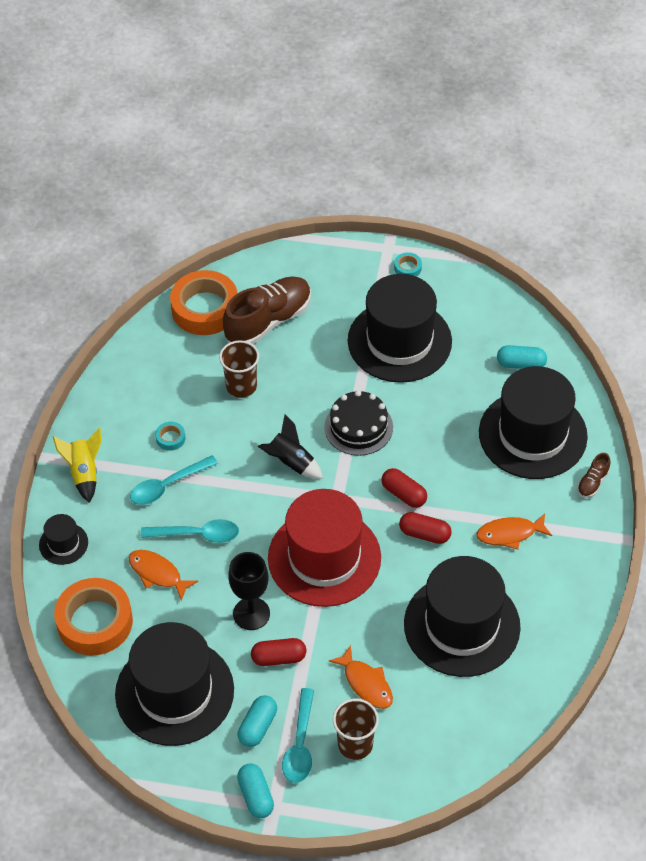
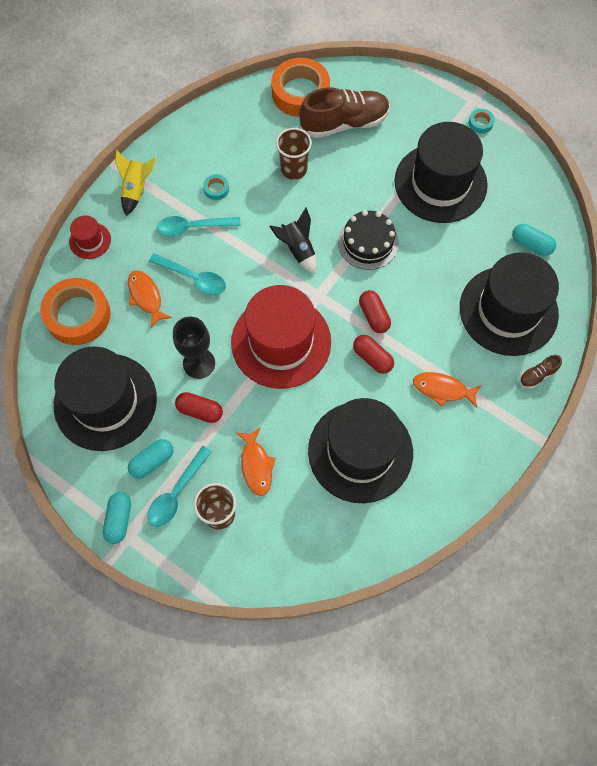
camera: 25 degrees right, 15 degrees up
(63, 543) = (90, 240): black hat -> red hat

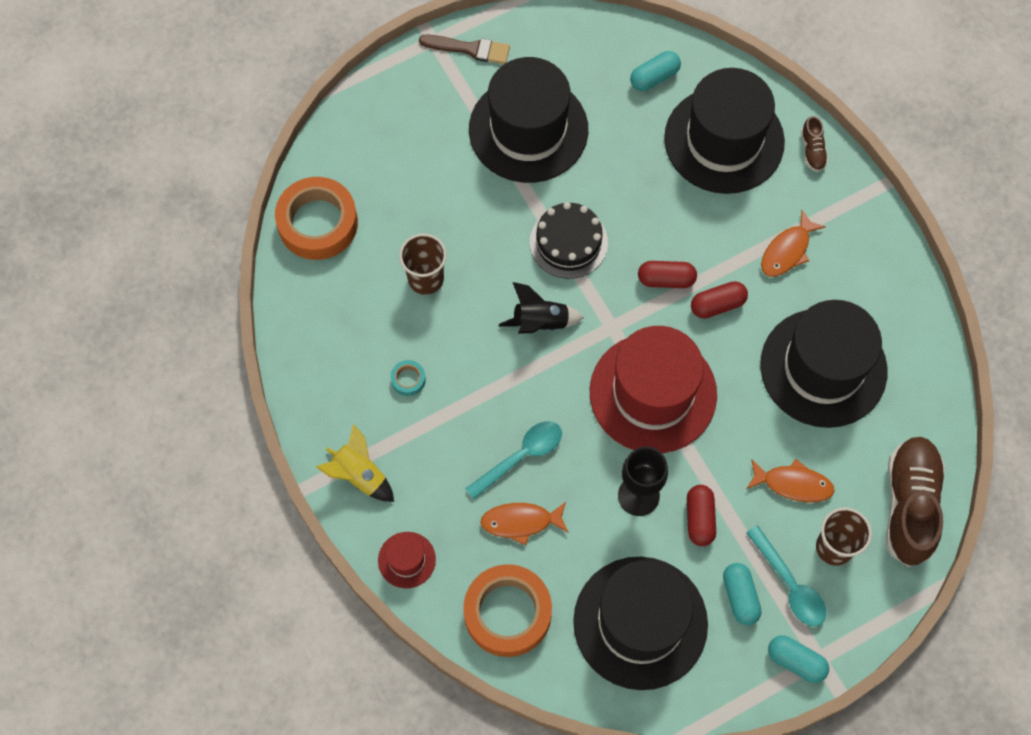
camera: 65 degrees left, 0 degrees up
(193, 227) = (449, 429): turquoise spoon -> none
(200, 411) = (700, 519): red capsule -> red capsule turned 45 degrees counterclockwise
(344, 123) = (390, 193): brown shoe -> brown shoe (909, 505)
(480, 123) = (469, 49): turquoise tape -> brown brush

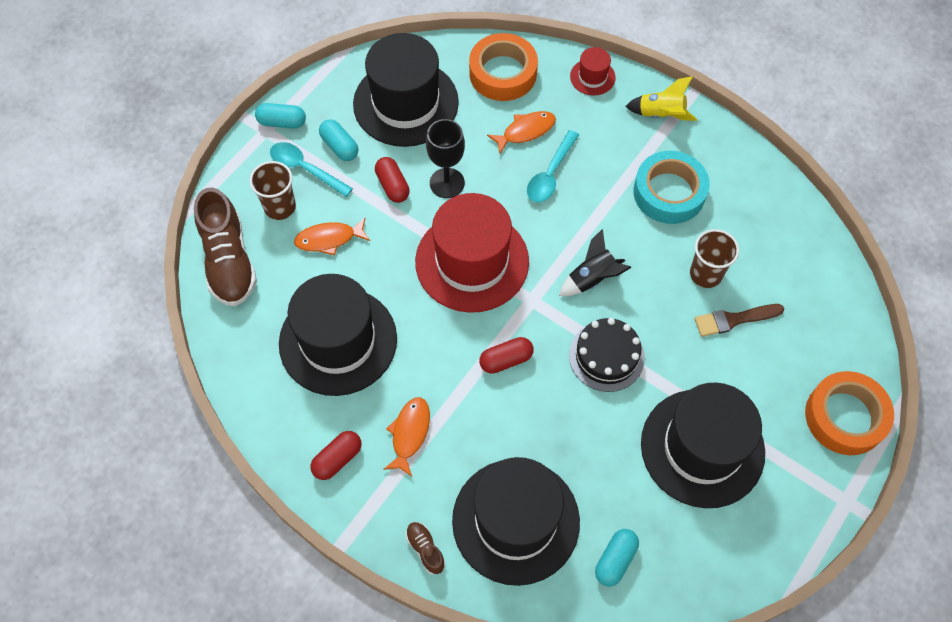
camera: 155 degrees right, 5 degrees down
(318, 223) = (823, 281): orange tape -> orange tape (845, 417)
(408, 379) = (669, 192): turquoise tape -> turquoise tape, size x2.41
(469, 49) = (807, 507): brown brush -> brown brush (734, 319)
(717, 304) = (451, 357): red capsule -> red capsule (337, 459)

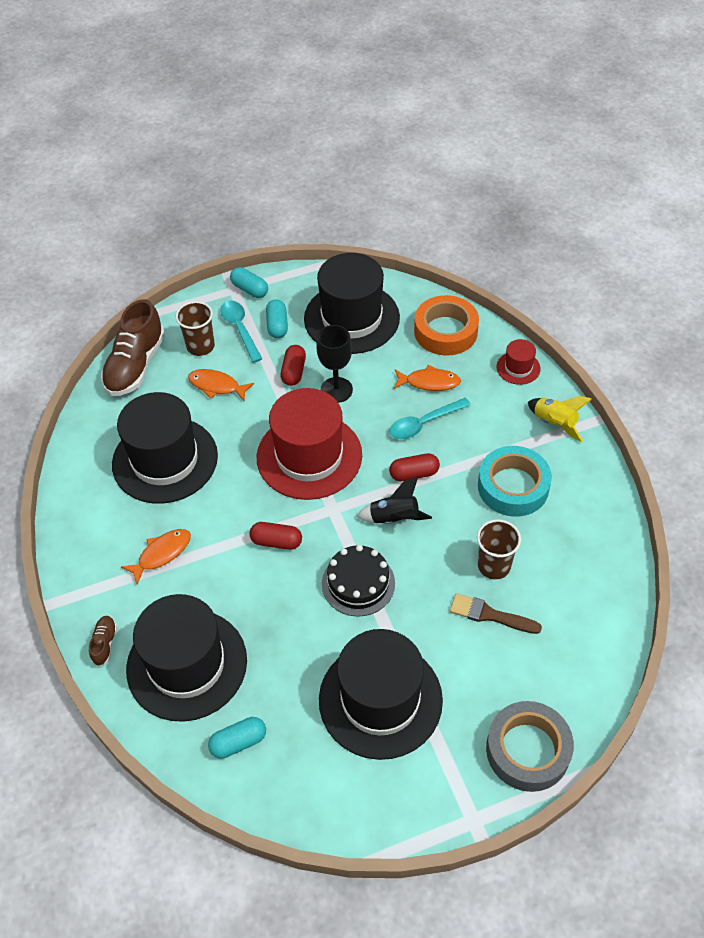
camera: 35 degrees right, 10 degrees down
(337, 459) = (97, 542): red capsule -> red capsule (414, 474)
(845, 417) = (527, 750): orange tape -> grey tape

